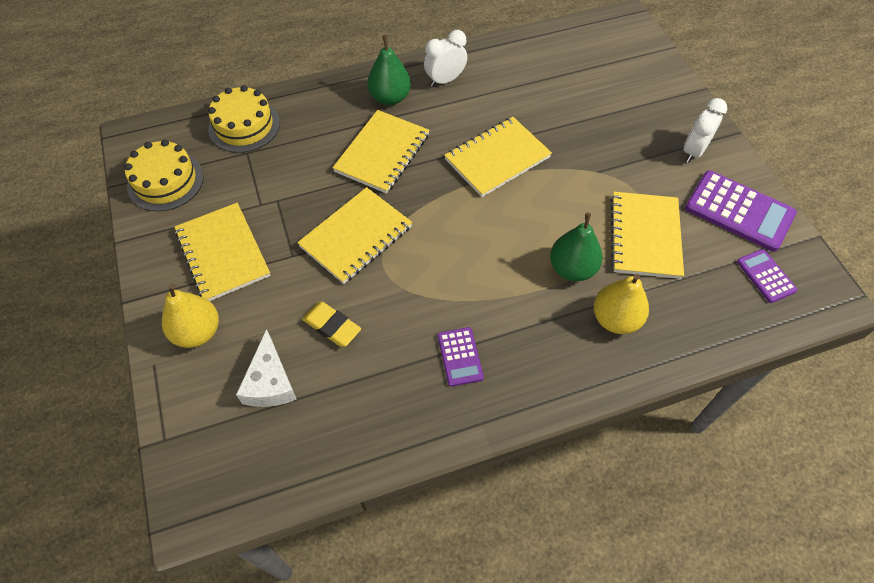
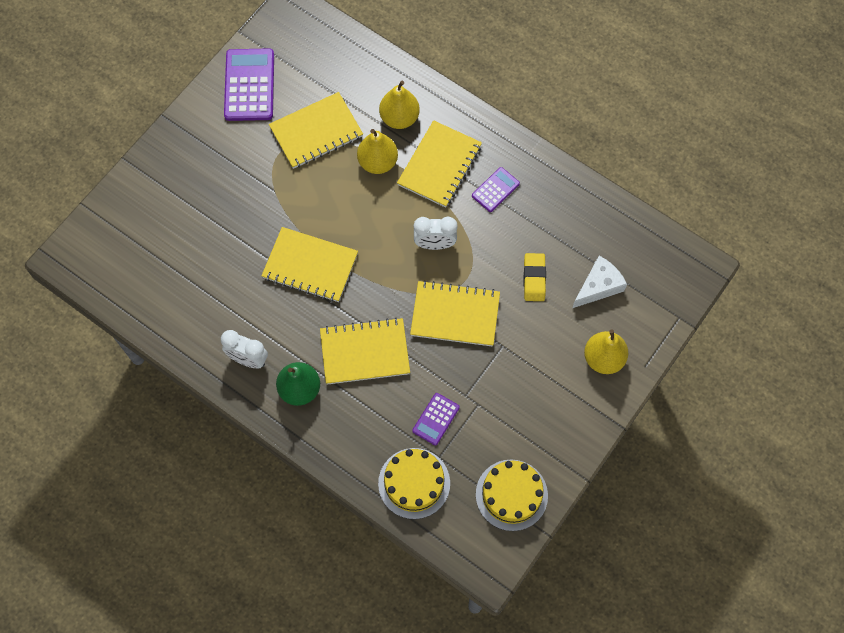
camera: 125 degrees left, 10 degrees up
(223, 253) = (537, 394): yellow notebook -> yellow notebook (439, 165)
(572, 268) = (378, 162): green pear -> yellow pear
(693, 151) = (206, 137): white clock -> white clock (435, 244)
(765, 276) = (299, 49): purple calculator -> purple calculator (436, 419)

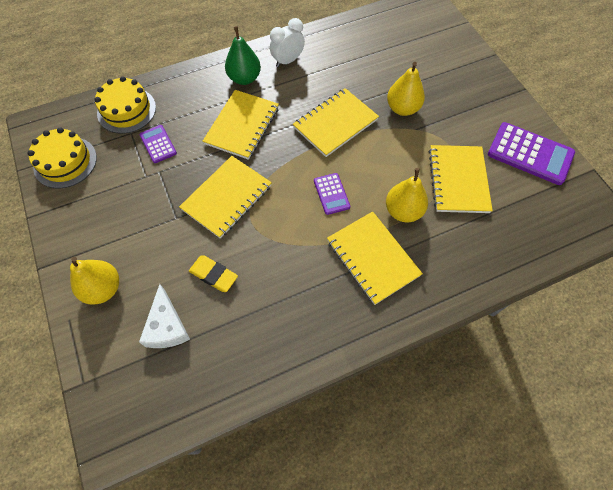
camera: 120 degrees right, 5 degrees down
(399, 118) = (441, 250): yellow pear -> yellow pear (402, 108)
(435, 244) = (298, 215): white clock -> none
(495, 190) = (320, 292): purple calculator -> purple calculator (331, 194)

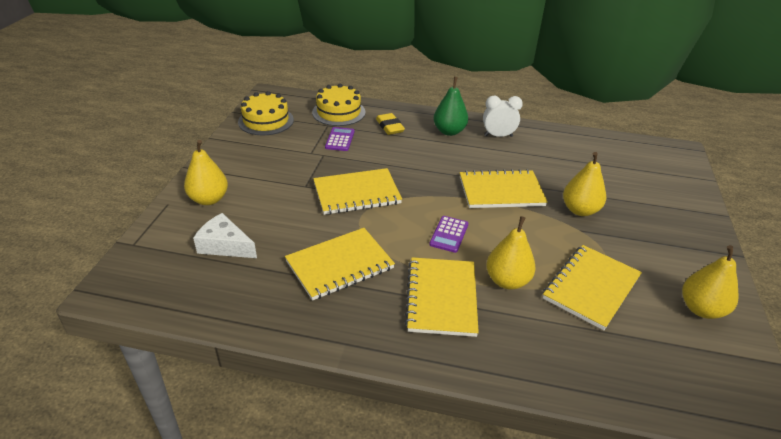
camera: 35 degrees right, 25 degrees down
(167, 326) = (225, 245): white cheese -> white cheese turned 90 degrees clockwise
(213, 275) = (294, 234): yellow eraser -> yellow eraser (389, 127)
(242, 126) = (416, 157): yellow notebook -> yellow notebook (339, 265)
(530, 154) = (701, 309): purple calculator -> yellow pear

